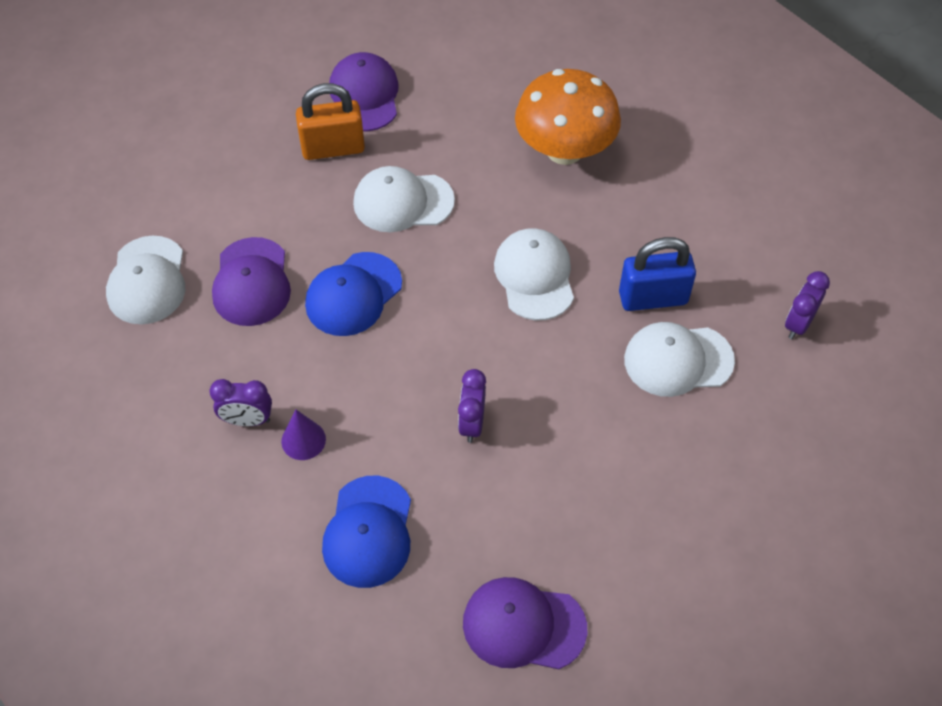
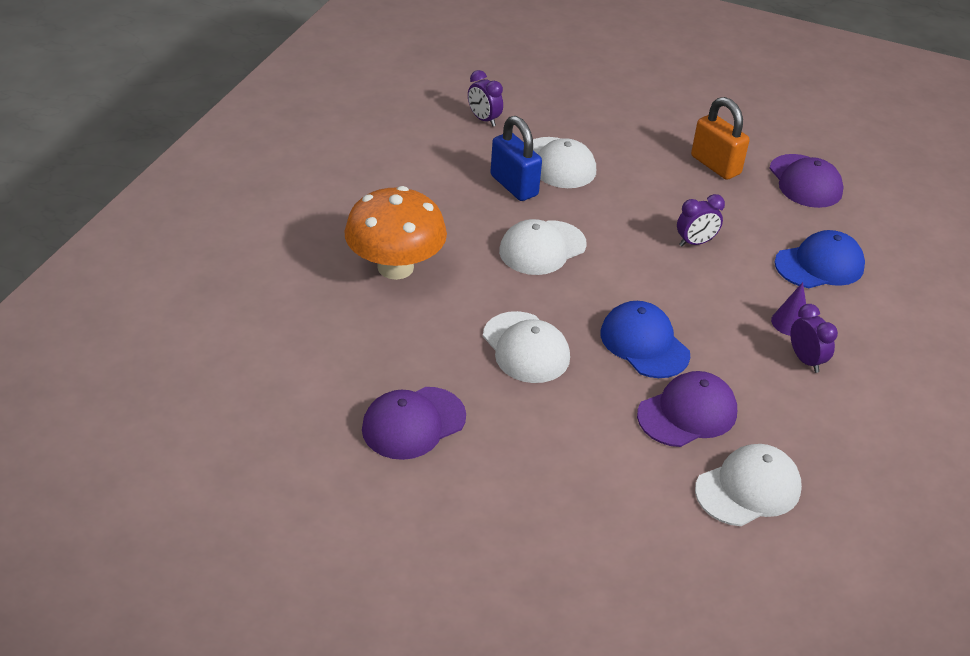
camera: 120 degrees left, 15 degrees down
(333, 148) = (498, 420): orange padlock -> orange padlock (715, 165)
(353, 294) = (644, 343): blue cap -> blue cap turned 135 degrees counterclockwise
(798, 324) = (484, 119): purple clock -> purple clock turned 45 degrees clockwise

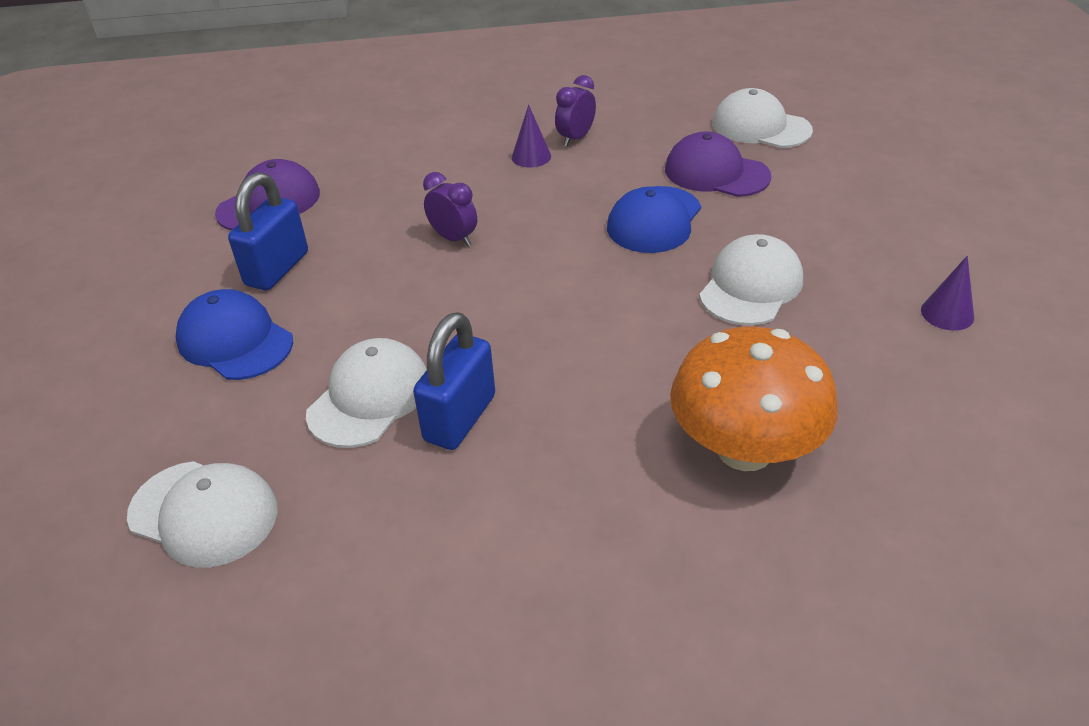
camera: 115 degrees left, 0 degrees up
(413, 423) = (947, 313): purple cap -> purple cone
(484, 119) = (297, 532): purple clock -> none
(542, 248) = (572, 340): white cap -> white cap (204, 513)
(715, 165) = (277, 269): orange padlock -> blue padlock
(819, 265) = (423, 162): blue cap -> blue cap (235, 340)

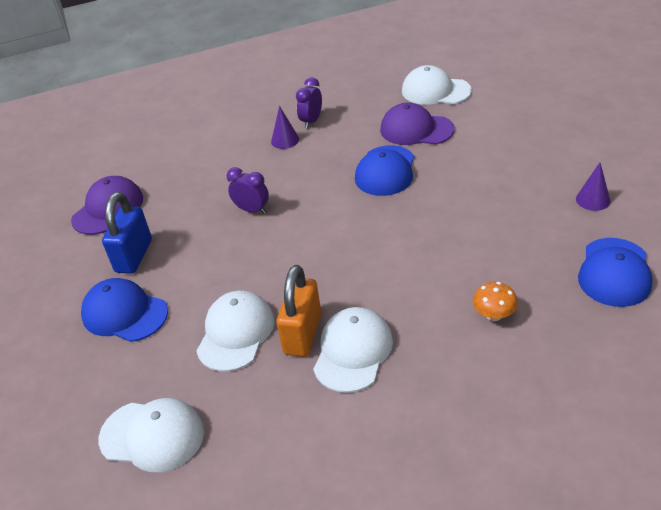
camera: 10 degrees left, 0 degrees up
(460, 418) = (303, 334): blue padlock -> orange padlock
(744, 449) = (494, 315): orange mushroom -> orange mushroom, size x0.42
(751, 286) = (464, 205): white cap -> white cap (353, 351)
(950, 425) = (614, 272): none -> blue cap

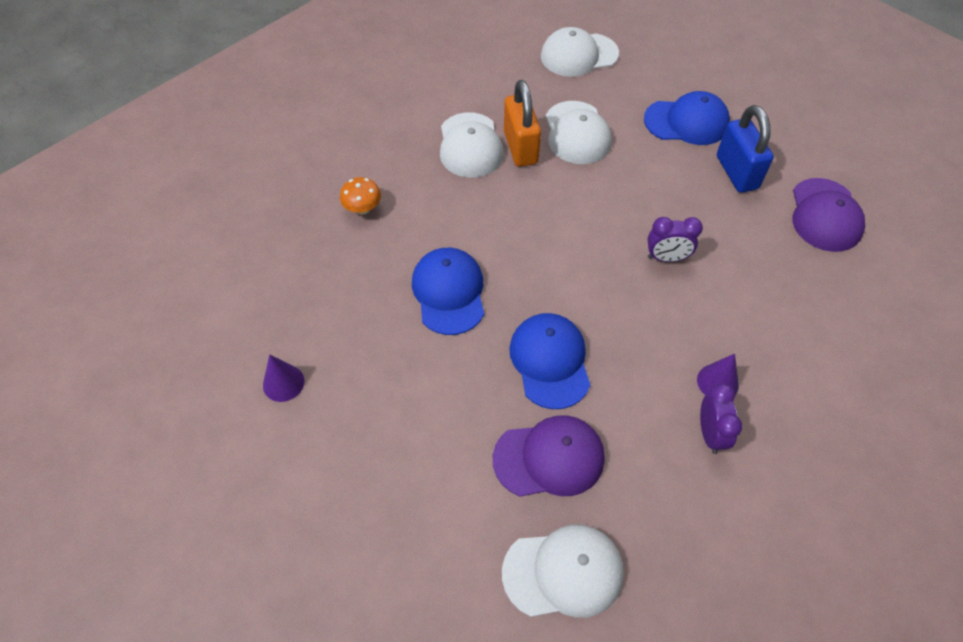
camera: 150 degrees right, 15 degrees up
(614, 272) = (255, 285): blue cap -> blue cap (449, 292)

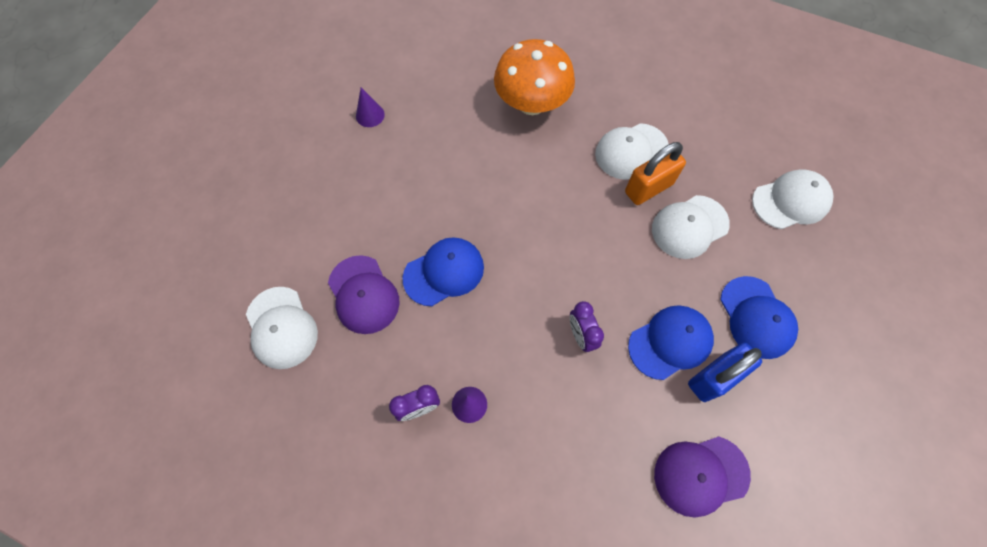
camera: 70 degrees right, 10 degrees up
(363, 208) = (532, 103): orange mushroom -> orange mushroom, size x2.36
(449, 292) = (479, 185): blue cap -> blue cap (670, 342)
(579, 55) = (791, 201): white cap -> white cap turned 105 degrees clockwise

